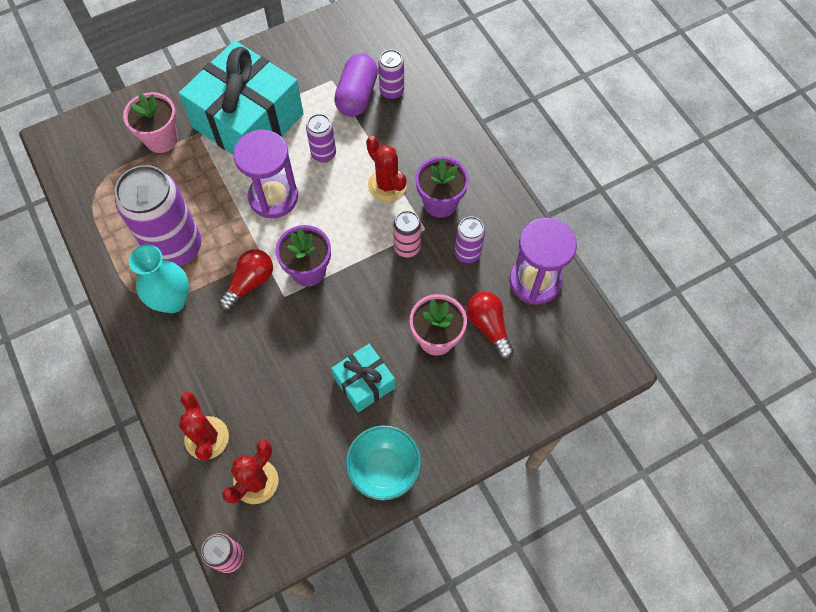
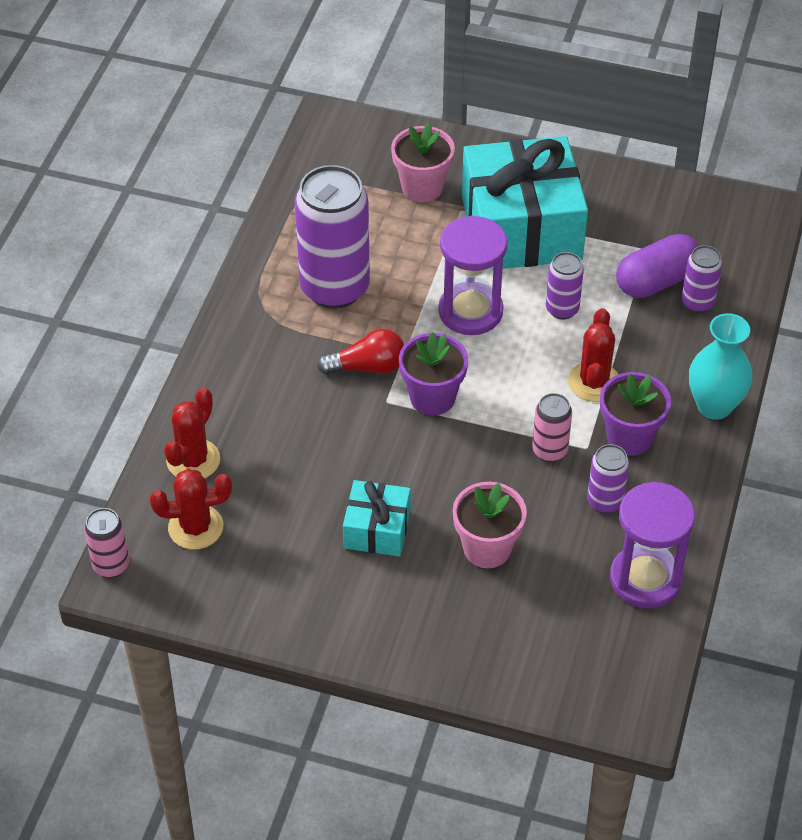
camera: 45 degrees right, 15 degrees down
(172, 301) = (284, 329): turquoise vase -> turquoise vase (714, 406)
(384, 470) = (314, 612): turquoise bowl -> none
(489, 326) = (550, 580): red light bulb -> none

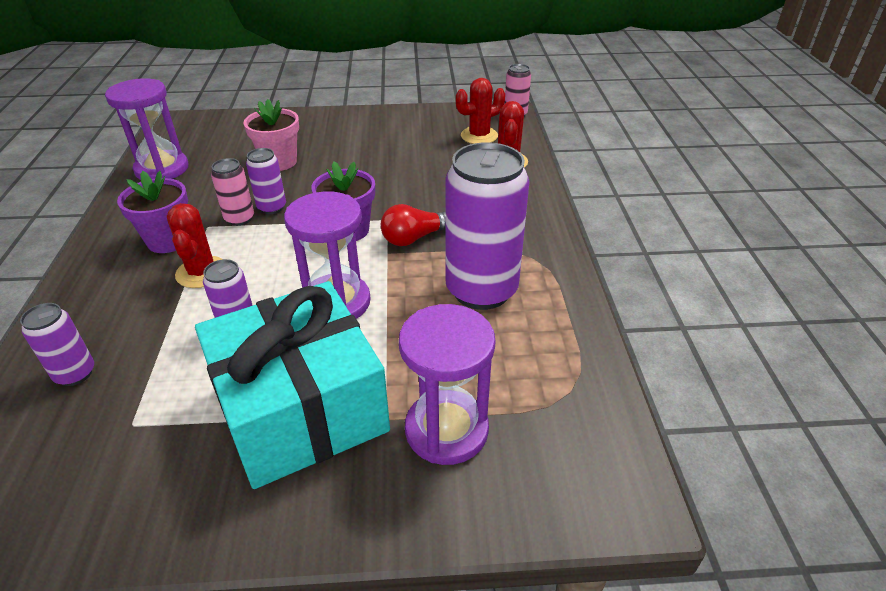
camera: 160 degrees right, 10 degrees down
(377, 529) = (360, 156): turquoise gift -> none
(422, 187) = (446, 430): pink flower pot -> purple hourglass
(605, 501) = (191, 200): purple can -> purple can (272, 207)
(656, 281) = (124, 386): purple capsule -> none
(714, 406) = (81, 280): turquoise vase -> none

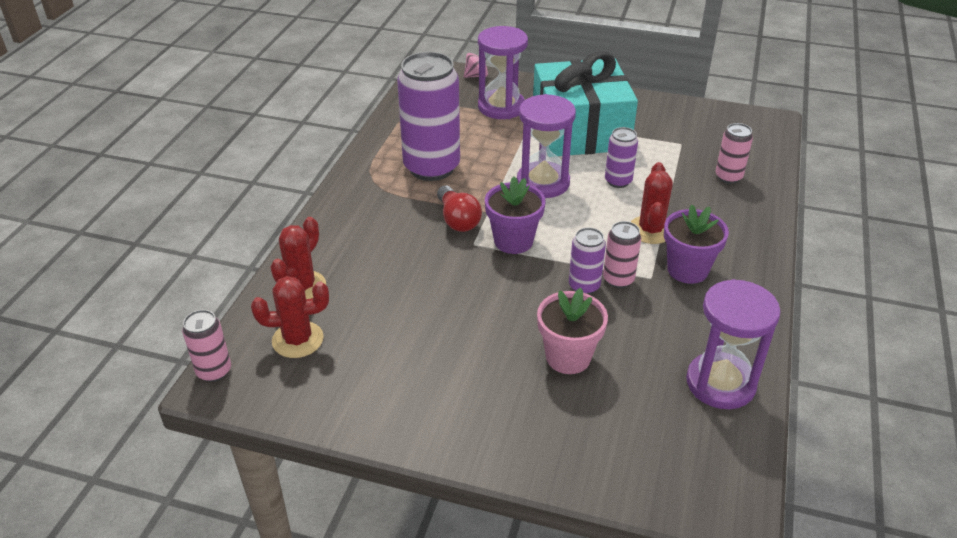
camera: 160 degrees left, 0 degrees up
(75, 373) = (728, 177): purple can -> pink can
(414, 238) = (457, 220): red light bulb -> red light bulb turned 75 degrees clockwise
(534, 511) = (476, 76): none -> pink spinning top

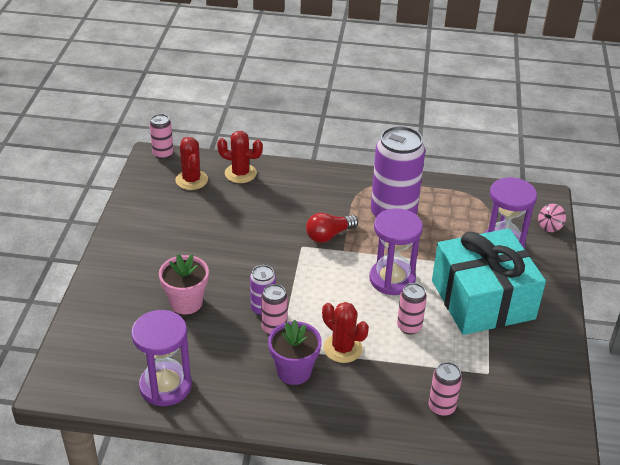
camera: 80 degrees right, 0 degrees up
(476, 76) = (549, 226): pink spinning top -> pink spinning top turned 75 degrees clockwise
(513, 241) = (309, 267): purple flower pot -> none
(618, 181) = (409, 327): purple can -> pink can
(650, 230) = (342, 348): red cactus -> red cactus turned 45 degrees clockwise

